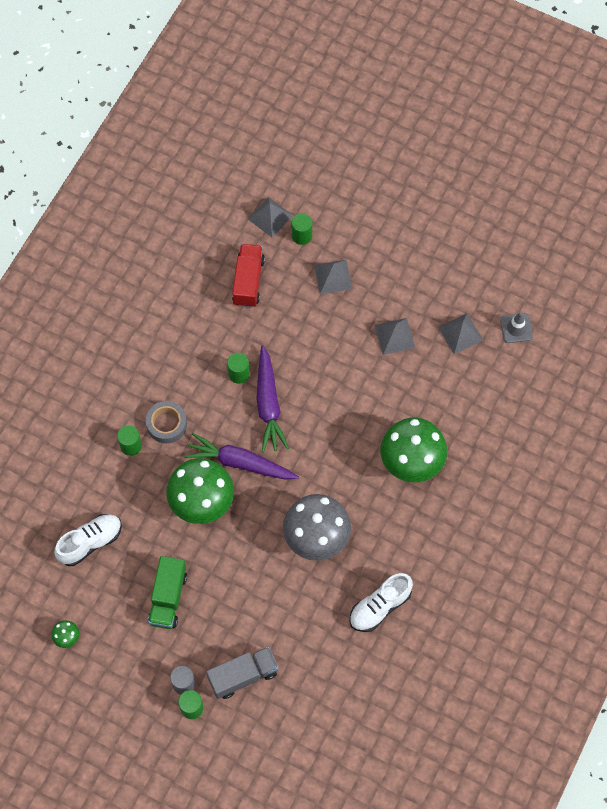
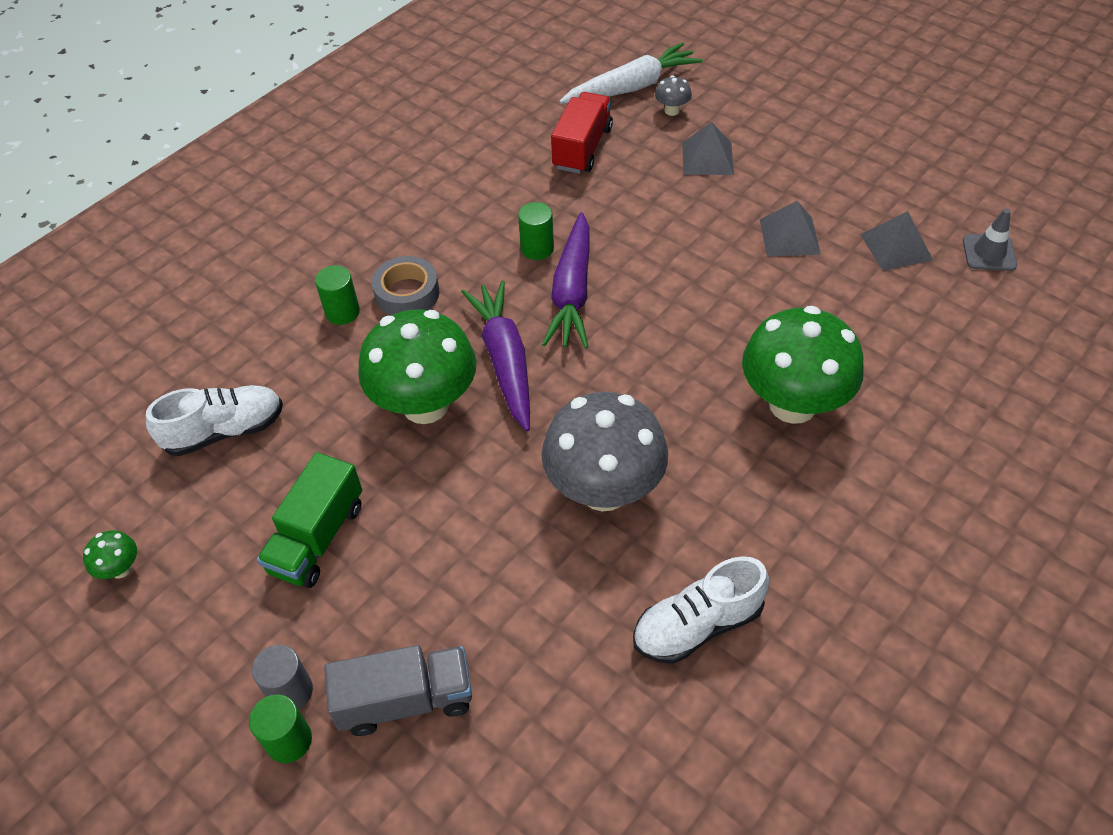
camera: 15 degrees right, 15 degrees down
(240, 463) = (504, 360): purple carrot -> purple carrot turned 45 degrees clockwise
(270, 217) = (632, 87): grey pyramid -> white carrot
(302, 236) = (672, 110): green cylinder -> grey mushroom

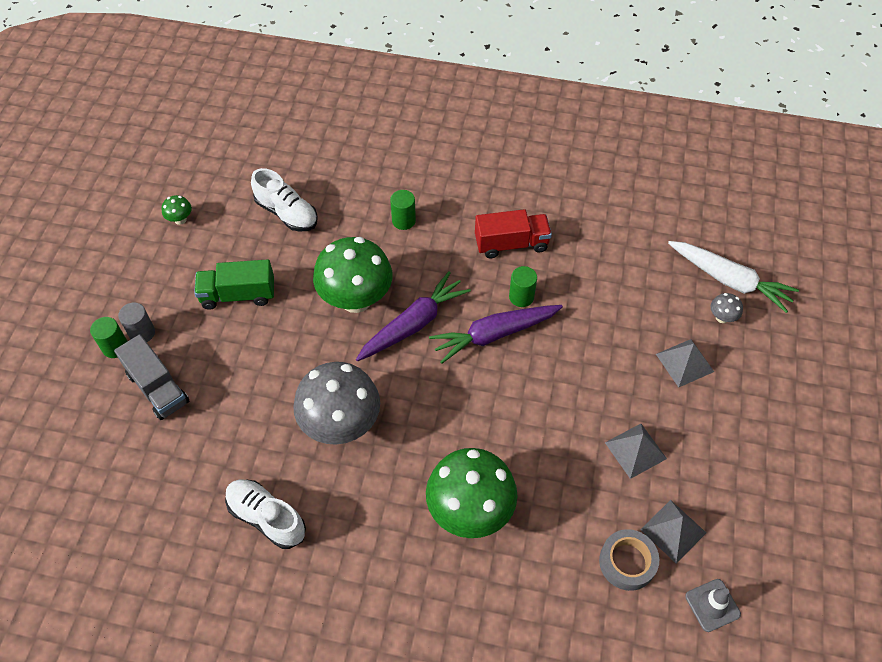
camera: 60 degrees right, 5 degrees up
(407, 293) = (438, 245): grey tape -> grey tape (627, 562)
(582, 148) = (638, 279): red truck -> red truck (511, 244)

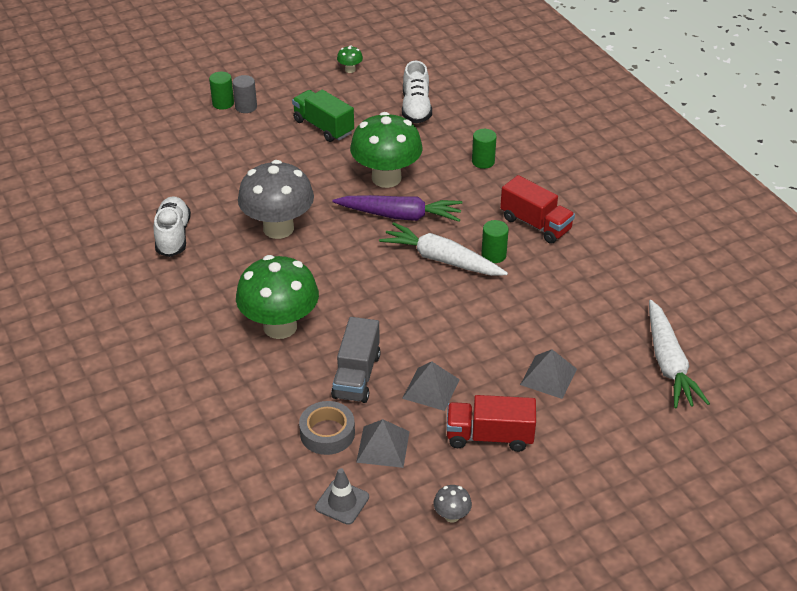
camera: 50 degrees right, 15 degrees down
(158, 388) = (214, 137): grey truck -> grey truck (356, 376)
(494, 335) = (441, 259): purple carrot -> white carrot
(717, 448) = (489, 436): none -> red truck
(722, 317) = (623, 377): grey mushroom -> grey mushroom (451, 516)

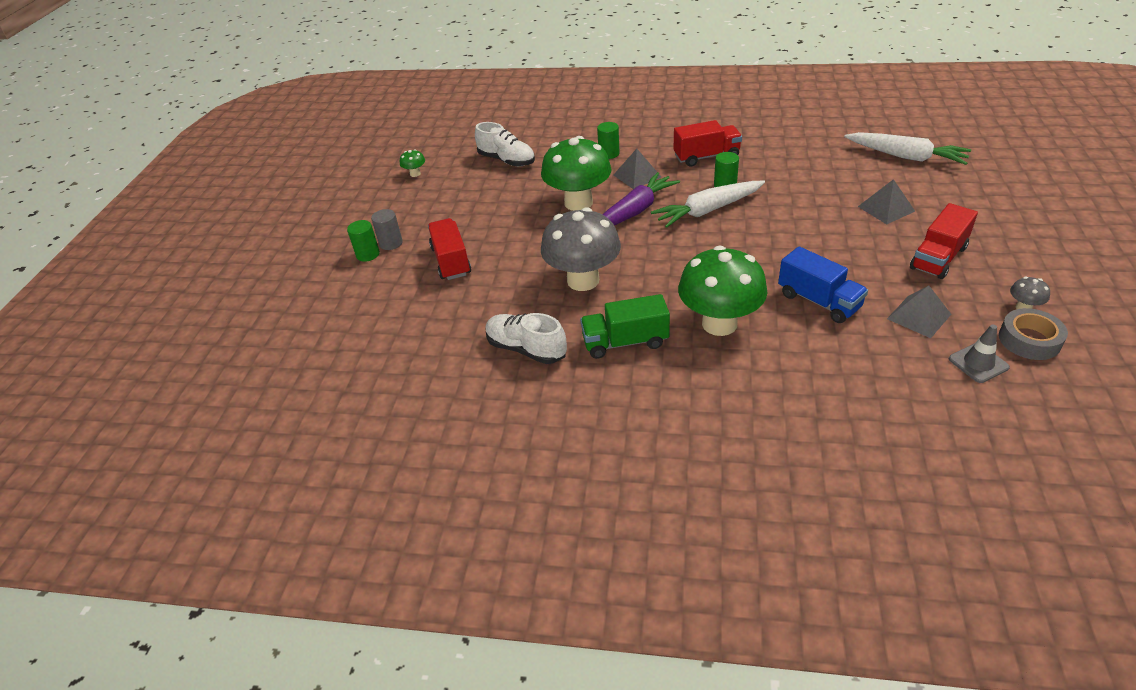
camera: 50 degrees left, 0 degrees up
(248, 148) = (451, 261): none -> red truck
(323, 127) = (473, 211): green truck -> green truck (625, 342)
(327, 433) = (883, 342): grey tape -> grey tape (1029, 340)
(356, 376) = (818, 301): grey truck -> blue truck
(431, 388) = (862, 267): grey pyramid -> grey pyramid (637, 176)

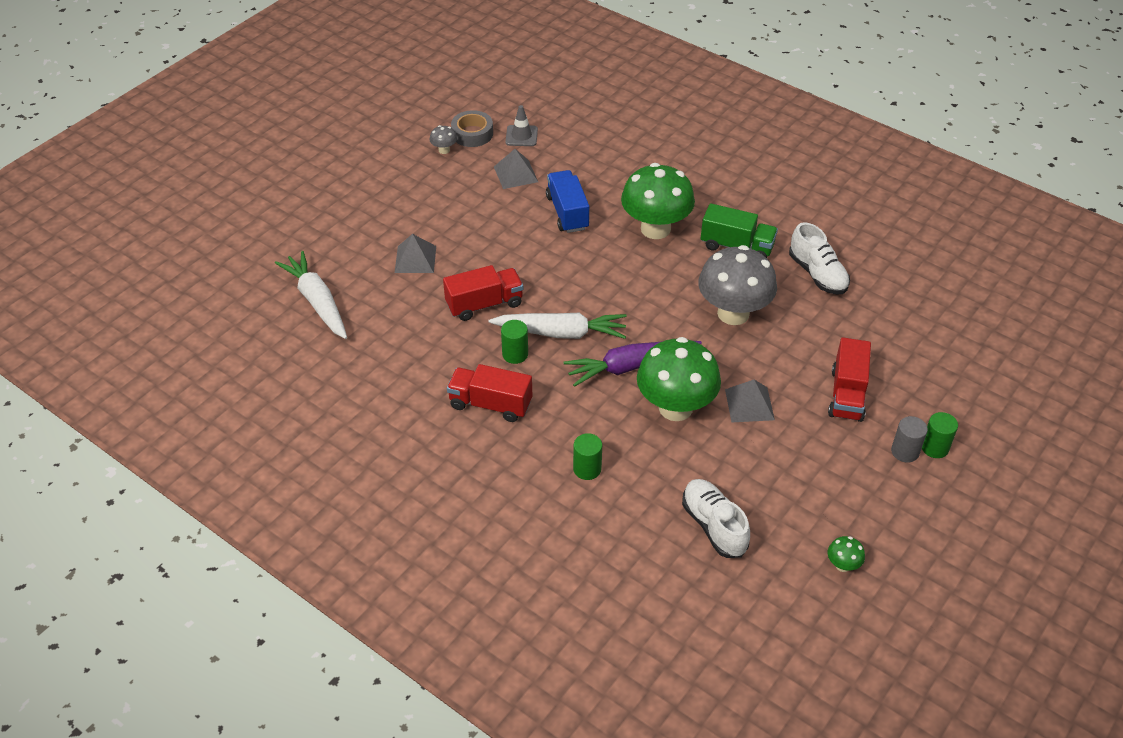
camera: 155 degrees left, 5 degrees up
(637, 176) = (586, 415): grey pyramid -> grey pyramid (749, 404)
(938, 258) = (442, 203): red truck -> red truck (484, 304)

